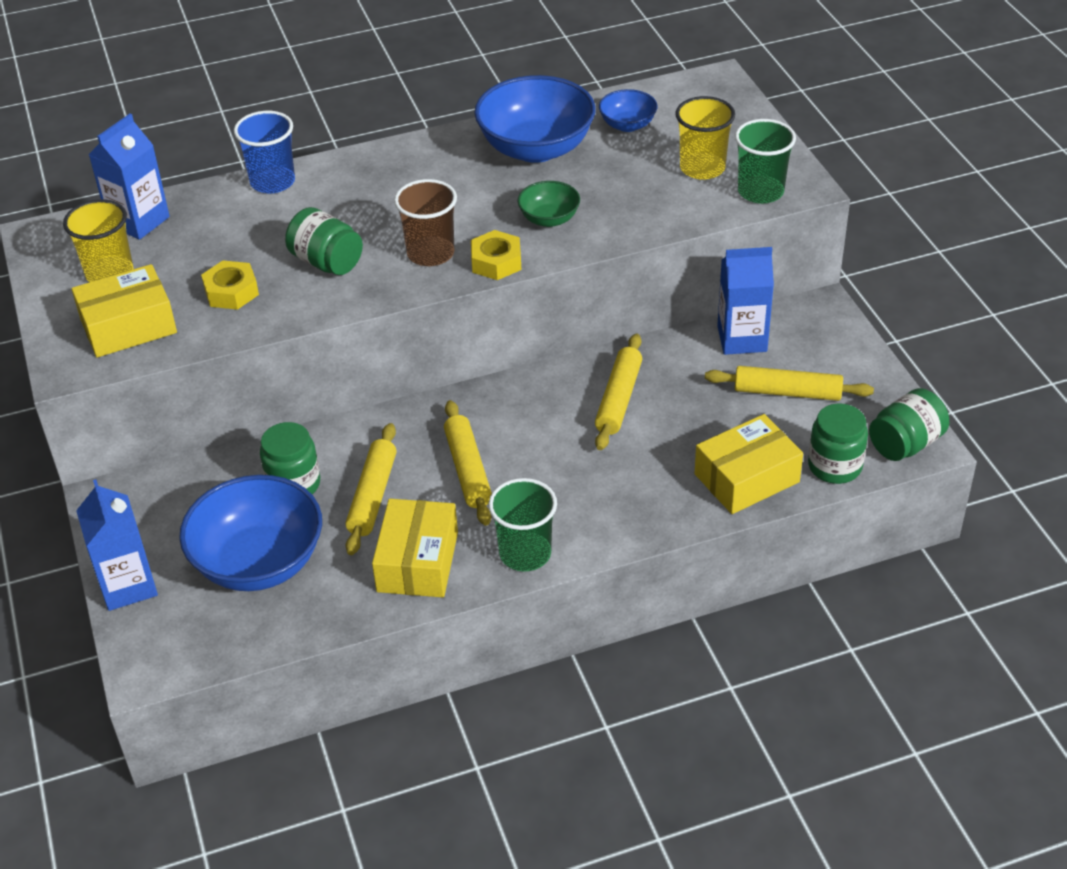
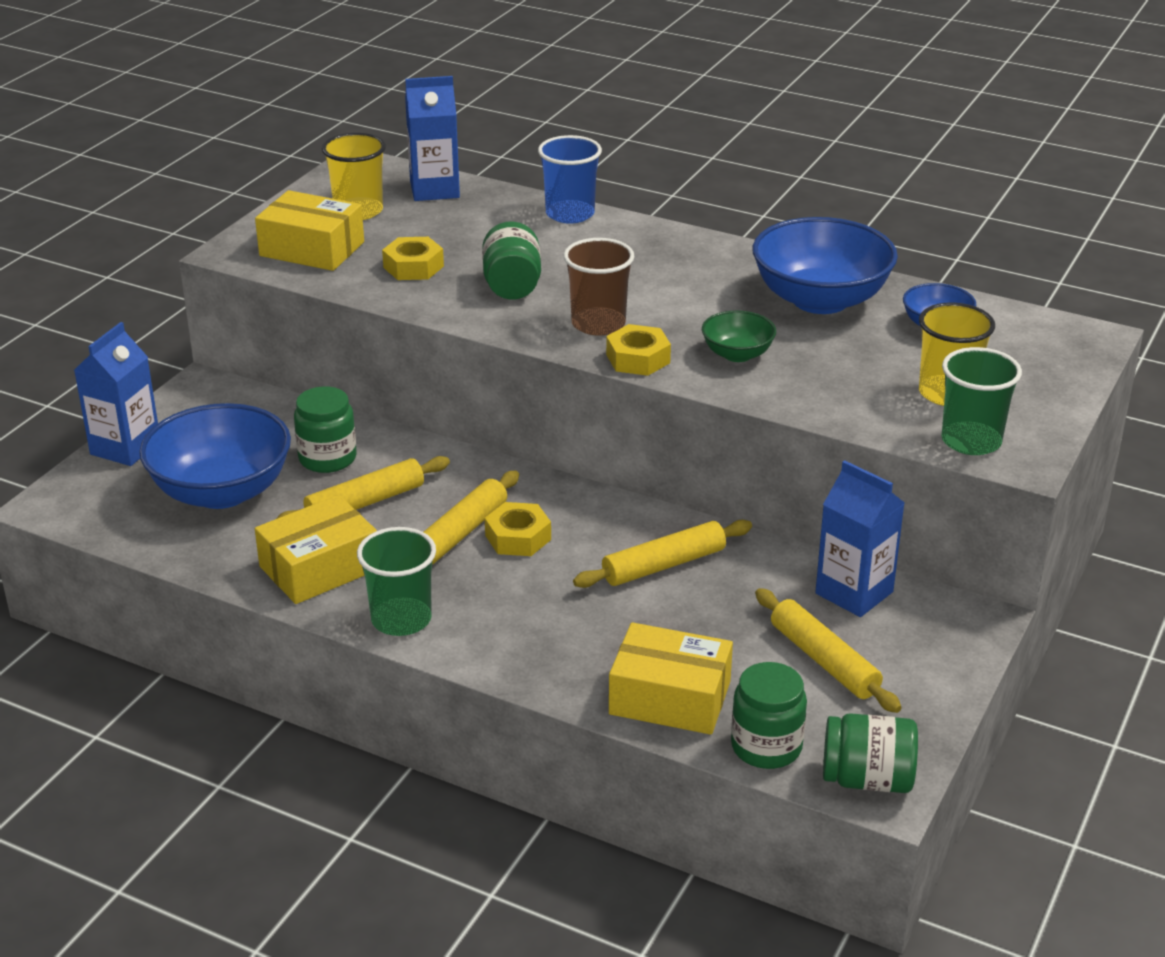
camera: 45 degrees right, 10 degrees down
(507, 446) = (518, 537): none -> yellow nut

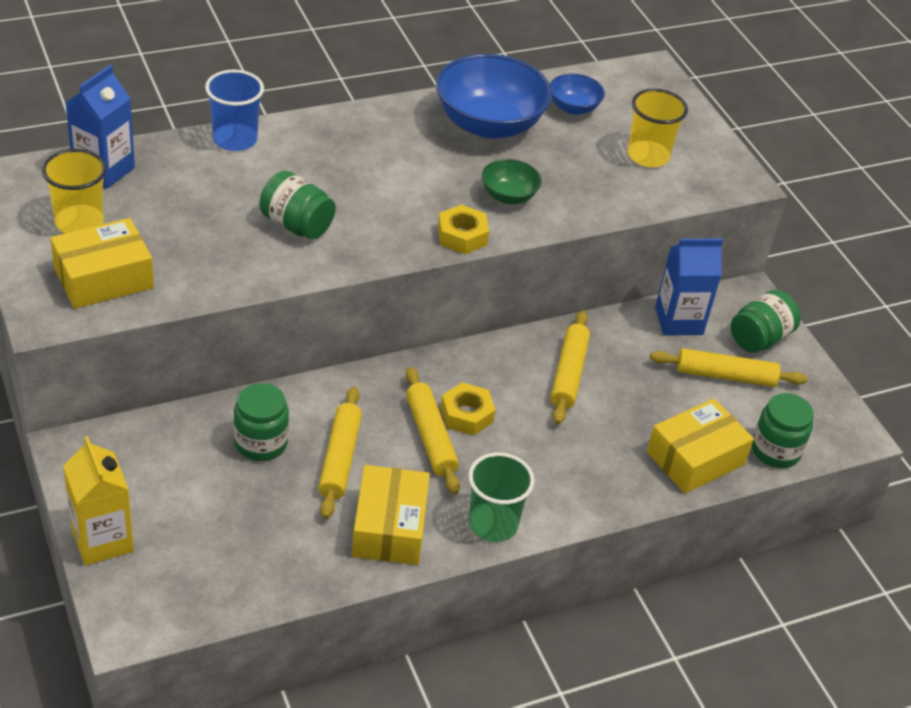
camera: 55 degrees left, 10 degrees up
(125, 448) = (102, 540): blue carton -> yellow carton
(222, 491) = (233, 521): blue bowl -> none
(413, 267) = (204, 249): yellow nut -> none
(598, 324) = (397, 223): brown cup -> none
(867, 779) = (838, 432): green jar -> green jar (759, 338)
(971, 441) = (704, 183): green cup -> none

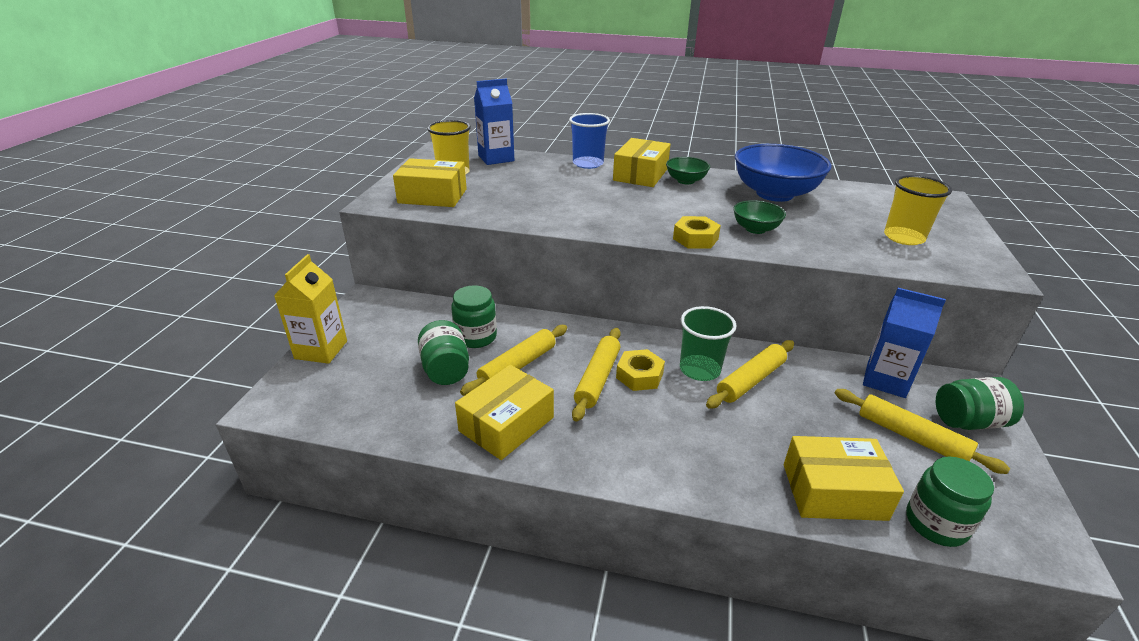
camera: 40 degrees right, 10 degrees down
(296, 225) = (580, 204): green jar -> green jar (445, 370)
(317, 140) = (640, 174): none -> yellow box
(378, 133) = (685, 181): none -> green bowl
(493, 524) = (591, 459): green cup -> green cup (699, 369)
(573, 108) = (854, 201): blue bowl -> none

